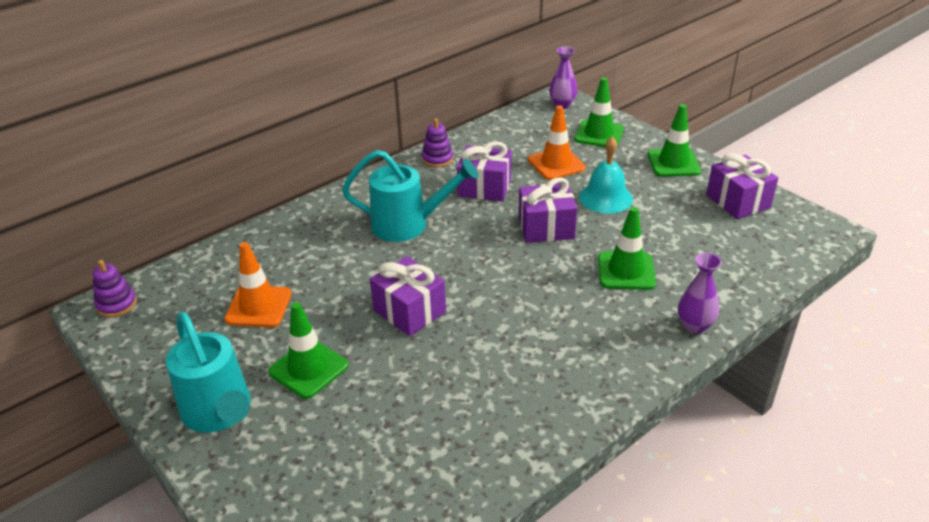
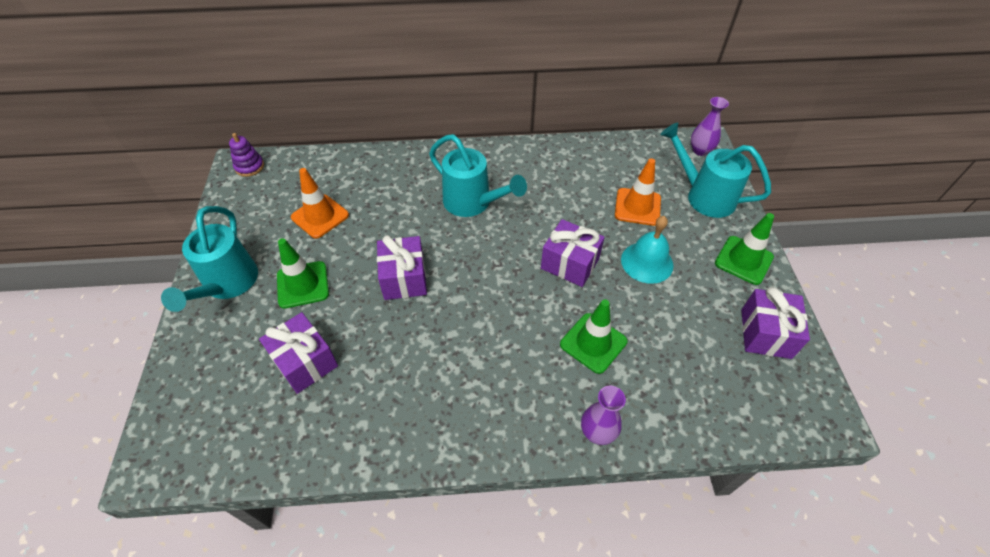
camera: 35 degrees right, 15 degrees up
(437, 159) = (549, 154): purple stacking toy -> none
(484, 187) = (559, 199): purple gift -> purple gift (305, 362)
(599, 134) = (704, 196): green traffic cone -> turquoise watering can

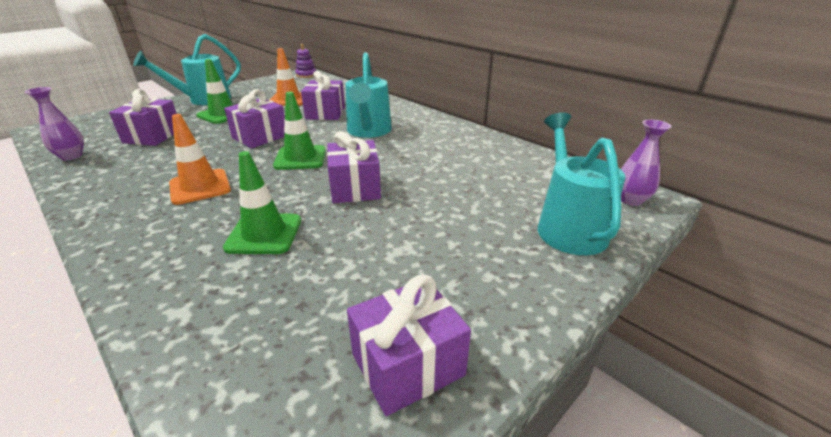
camera: 50 degrees right, 20 degrees down
(394, 208) = (325, 113): none -> purple gift
(597, 432) = (139, 278): purple vase -> purple vase (71, 156)
(637, 207) = (481, 194): orange traffic cone -> orange traffic cone (200, 187)
(647, 262) = (412, 226): turquoise bell -> none
(743, 260) = (515, 293): green traffic cone -> green traffic cone (300, 158)

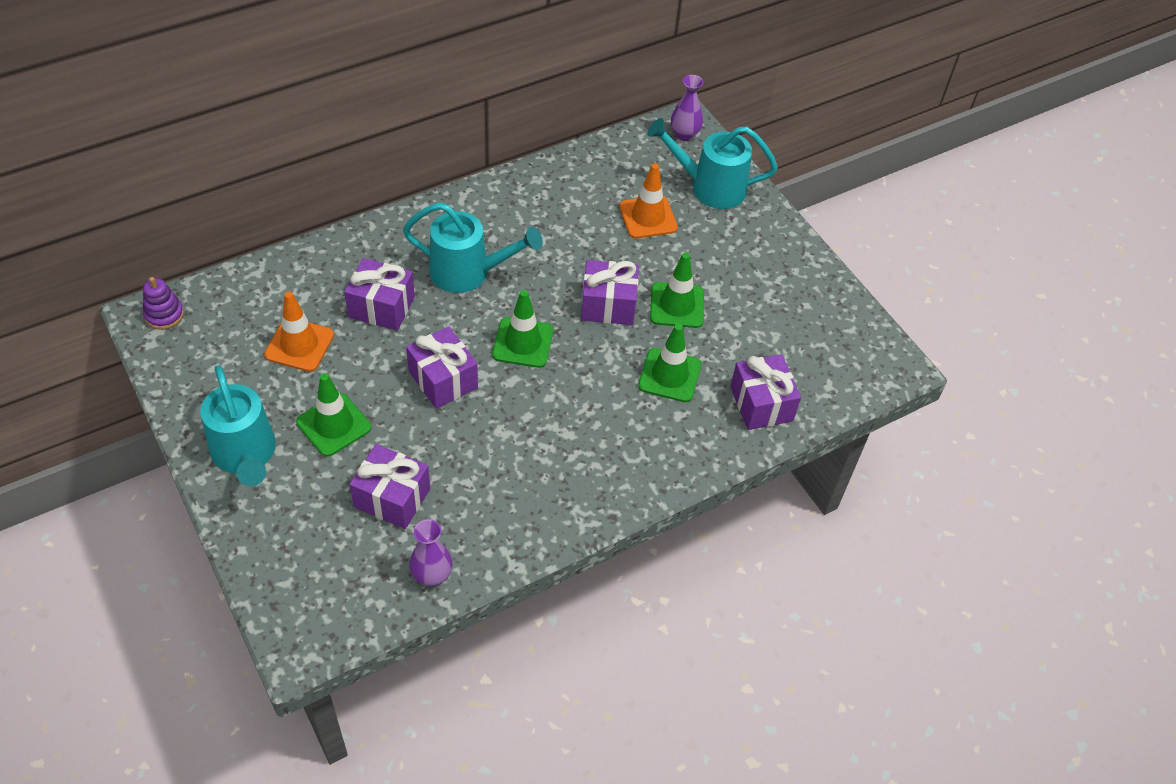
camera: 80 degrees left, 20 degrees up
(200, 187) = (565, 429): orange traffic cone -> orange traffic cone (648, 217)
(369, 226) = (677, 305): none -> green traffic cone
(408, 364) = (821, 311): purple gift -> purple gift (761, 404)

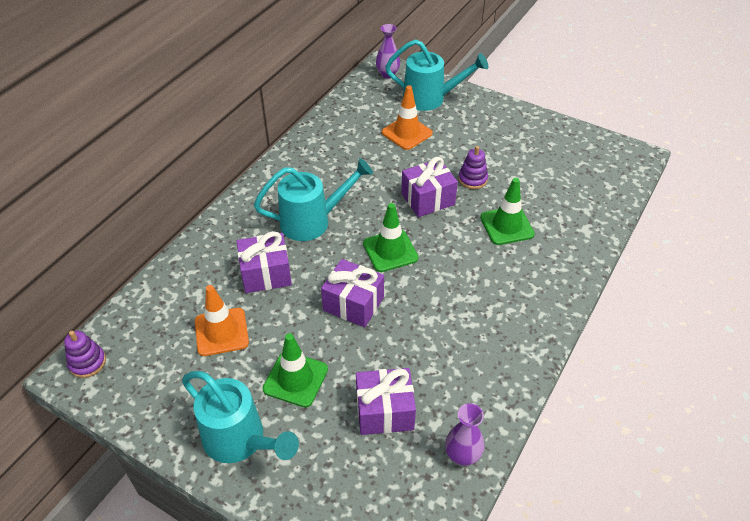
camera: 25 degrees left, 5 degrees down
(677, 305) = (472, 179): green traffic cone -> purple stacking toy
(709, 187) = (430, 99): turquoise watering can -> turquoise watering can turned 150 degrees counterclockwise
(761, 404) = (579, 216): purple gift -> none

